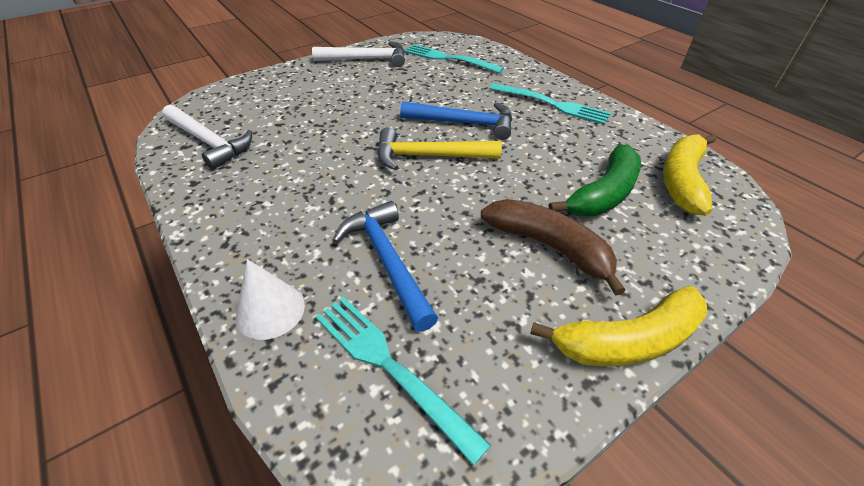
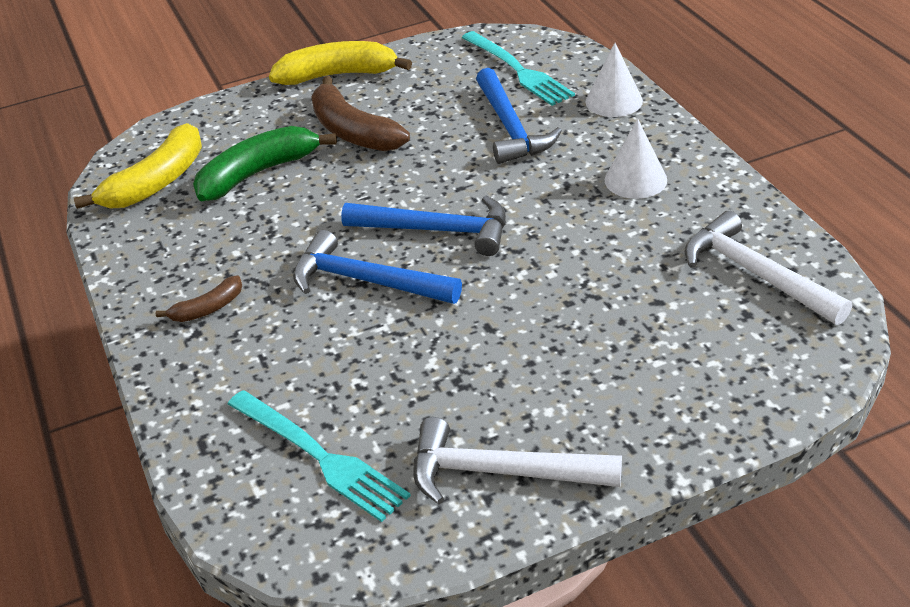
camera: 165 degrees left, 5 degrees down
(271, 207) = (635, 180): none -> white cone
(429, 156) = (437, 230): yellow hammer -> blue hammer
(552, 104) = (208, 308): turquoise fork -> brown banana

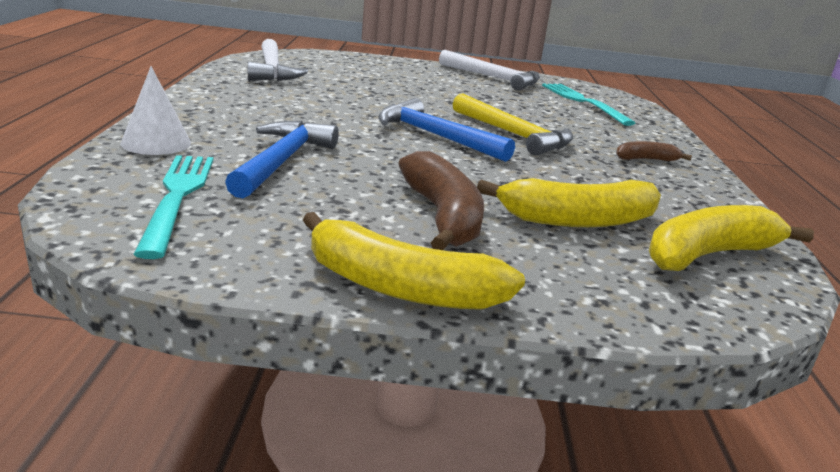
camera: 160 degrees left, 15 degrees down
(258, 173) = (578, 220): green banana -> yellow banana
(366, 281) = (513, 134): blue hammer -> yellow hammer
(635, 180) = (252, 108): white cone -> none

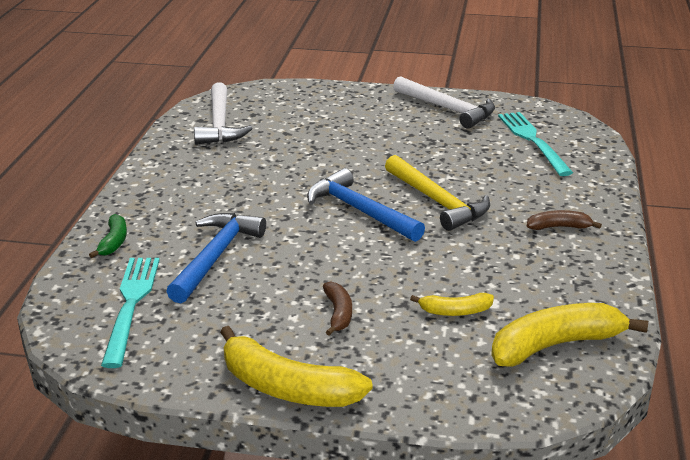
camera: 10 degrees right, 5 degrees up
(156, 143) = (114, 242): white cone -> green banana
(442, 216) = (338, 313): brown banana -> brown banana, size x0.52
(578, 220) = (455, 311): yellow banana -> yellow banana, size x0.52

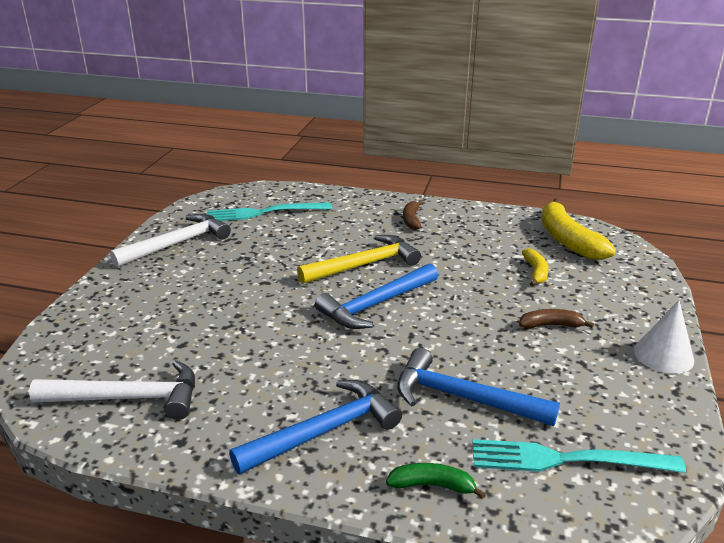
camera: 85 degrees left, 0 degrees up
(178, 196) = (324, 431): none -> blue hammer
(287, 388) = (663, 355): yellow banana -> white cone

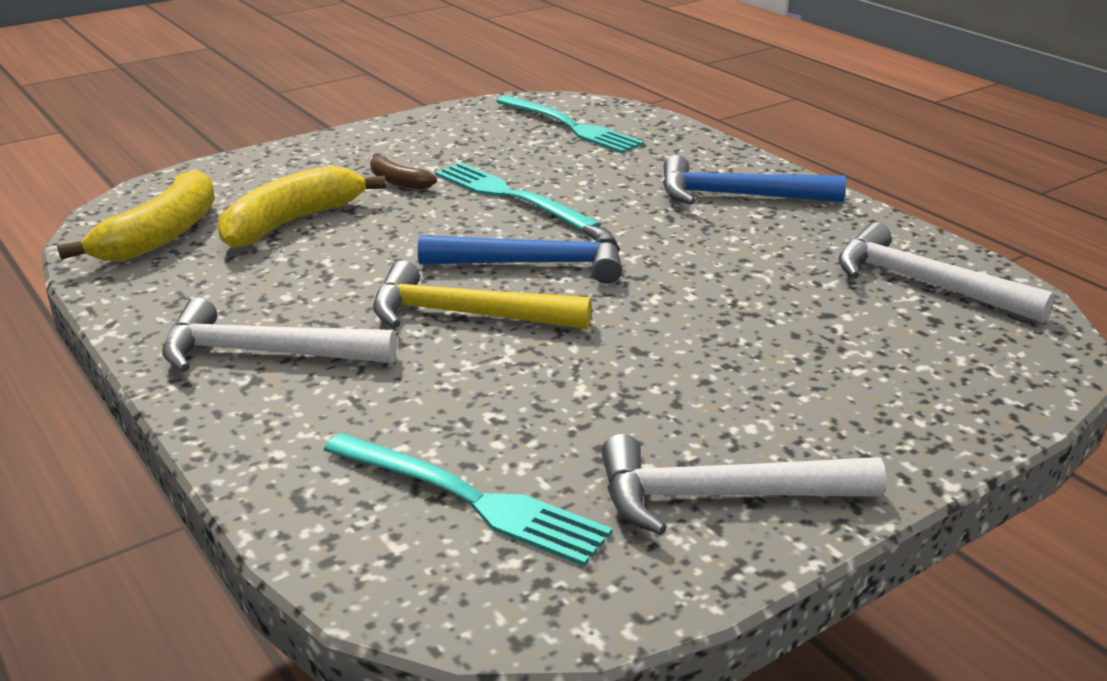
camera: 140 degrees left, 0 degrees up
(411, 220) = (265, 353): brown banana -> white hammer
(432, 485) = (689, 148): green banana -> none
(463, 398) = (583, 172): blue hammer -> none
(470, 347) = (509, 196): none -> turquoise fork
(535, 272) = (291, 222): yellow banana -> yellow banana, size x1.93
(663, 355) = (362, 136): white cone -> none

